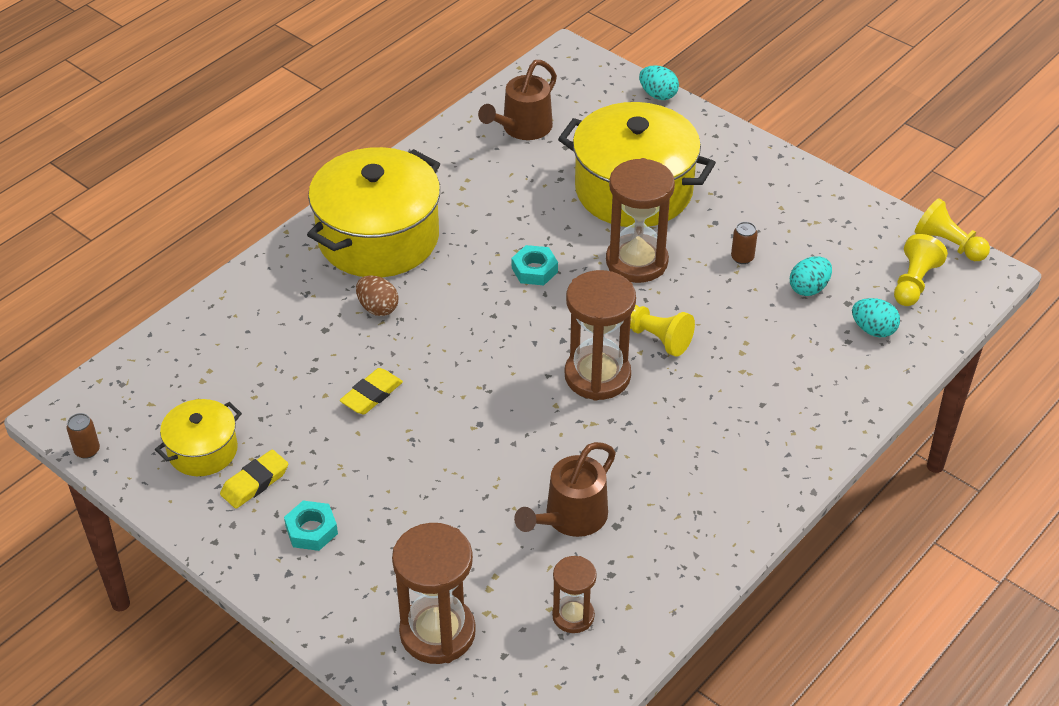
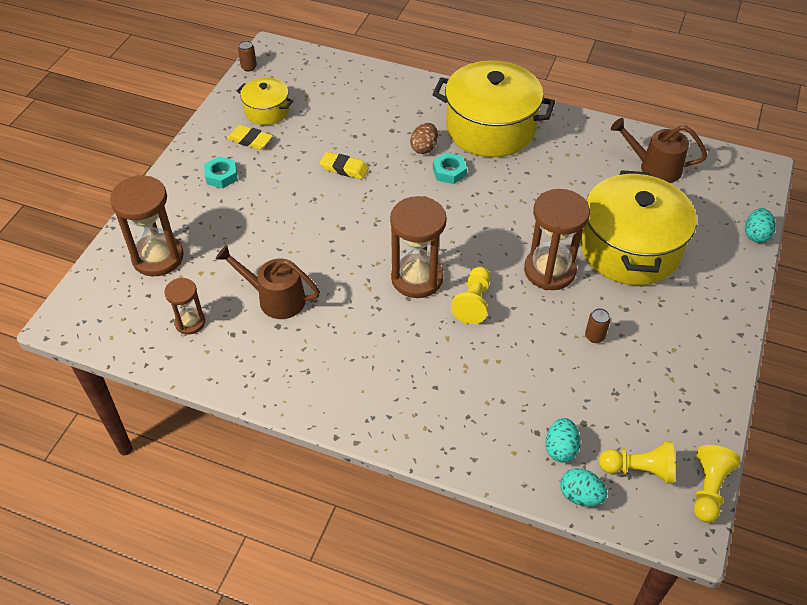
camera: 70 degrees right, 5 degrees up
(534, 270) = (506, 215): turquoise nut -> turquoise nut (449, 172)
(808, 288) = (585, 390): turquoise egg -> turquoise egg (580, 495)

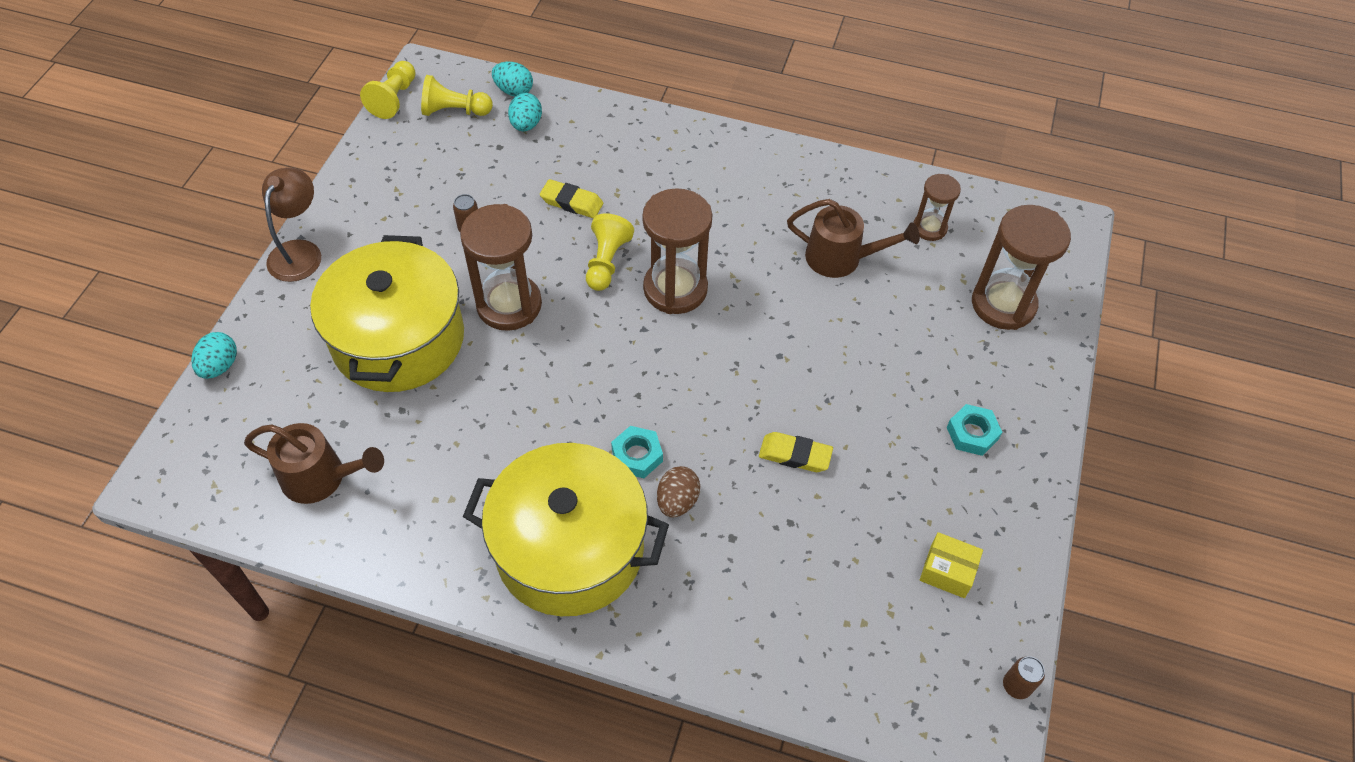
camera: 175 degrees right, 5 degrees up
(250, 140) = (953, 505): yellow eraser -> yellow eraser (571, 202)
(267, 111) = (947, 571): yellow pot -> yellow box
(735, 321) = (299, 251): none -> brown lamp

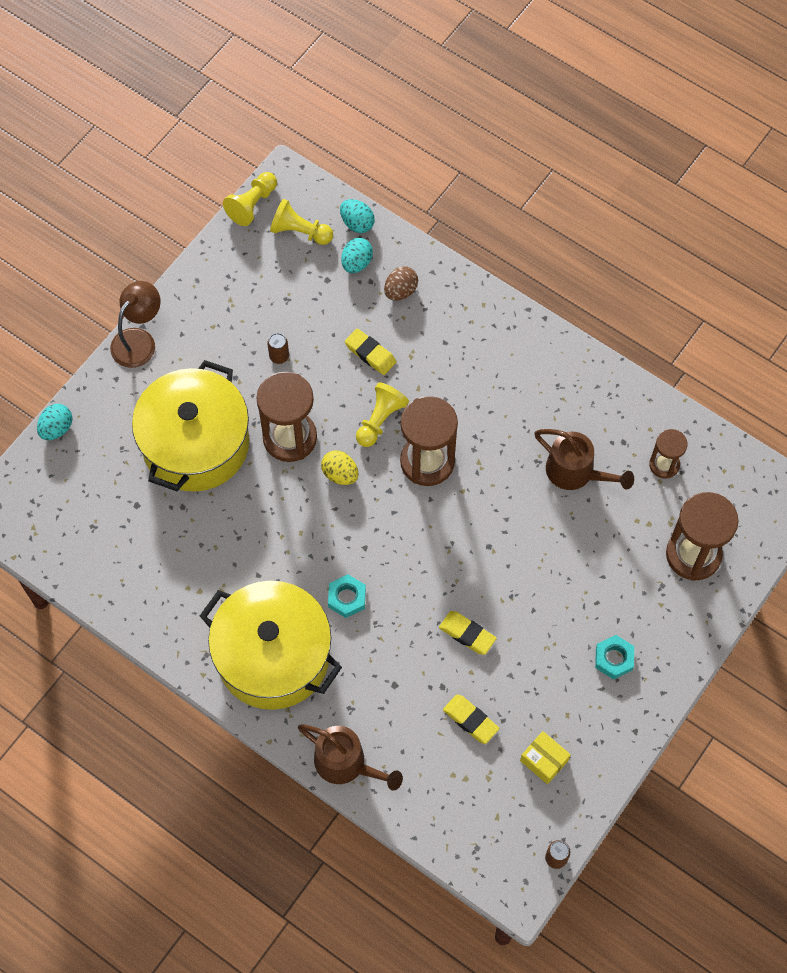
camera: 20 degrees right, 10 degrees up
(322, 478) = (110, 545): brown watering can -> brown watering can (346, 764)
(581, 327) = (340, 474): none -> yellow egg
(677, 501) = (364, 644): brown egg -> brown egg (400, 291)
(840, 551) = (470, 720): none -> yellow eraser

